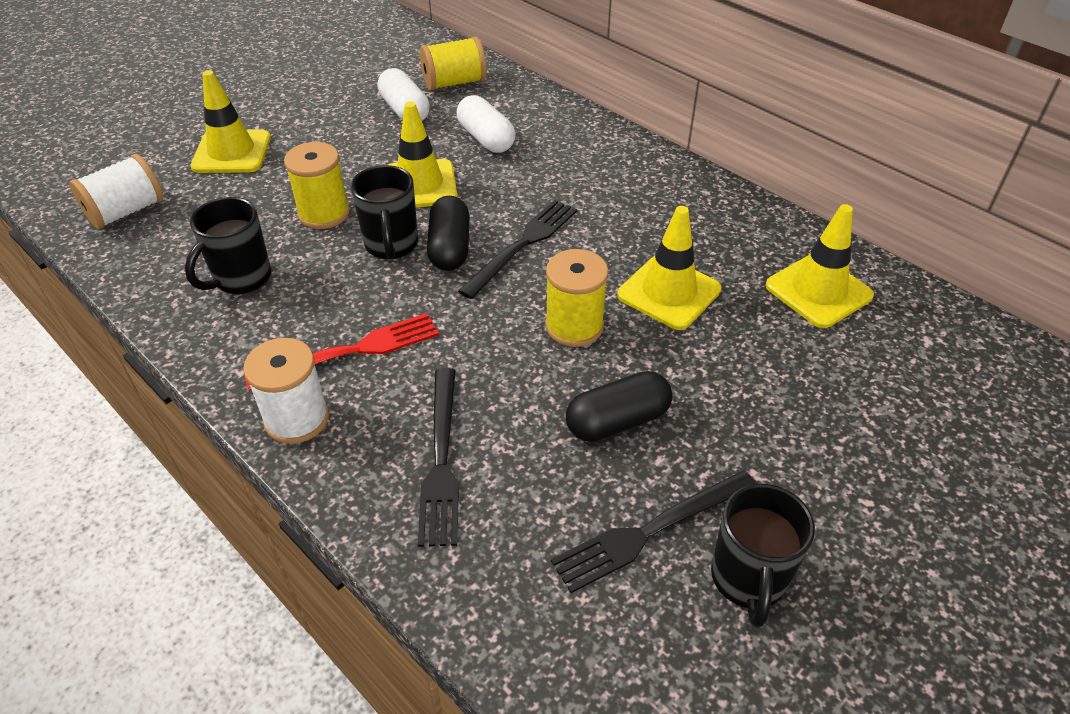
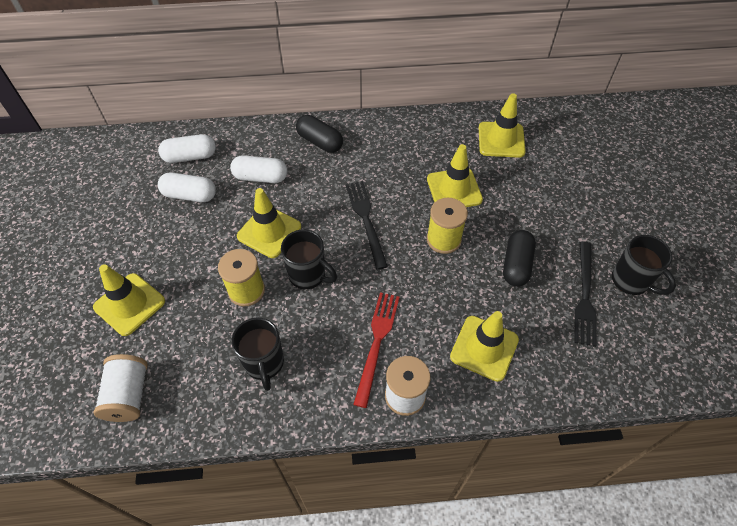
camera: 50 degrees left, 10 degrees up
(441, 459) = (484, 348): black fork -> yellow traffic cone
(449, 248) = (337, 251): black capsule -> black capsule (320, 142)
(454, 83) = (190, 157): yellow spool -> white capsule

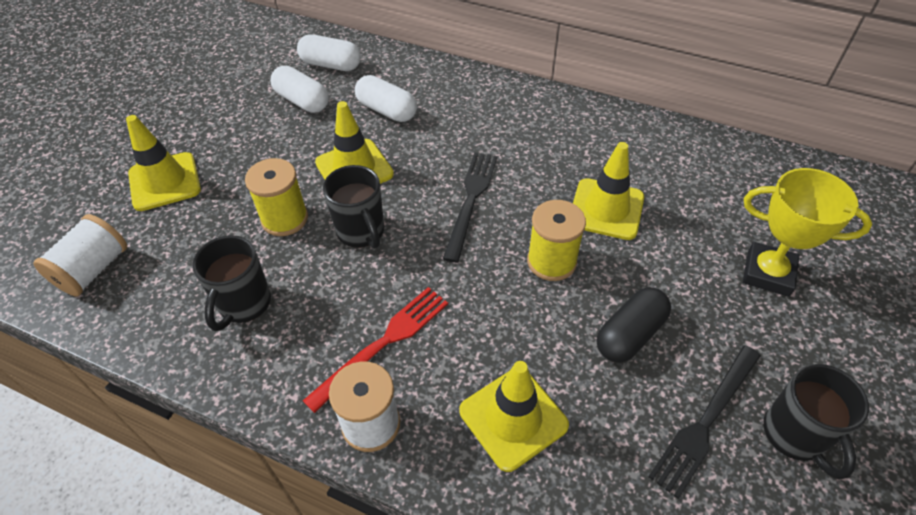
camera: 30 degrees right, 5 degrees down
(320, 142) = (478, 98): black capsule -> none
(501, 140) = (711, 175): yellow traffic cone -> none
(567, 191) = (768, 273): none -> yellow trophy

